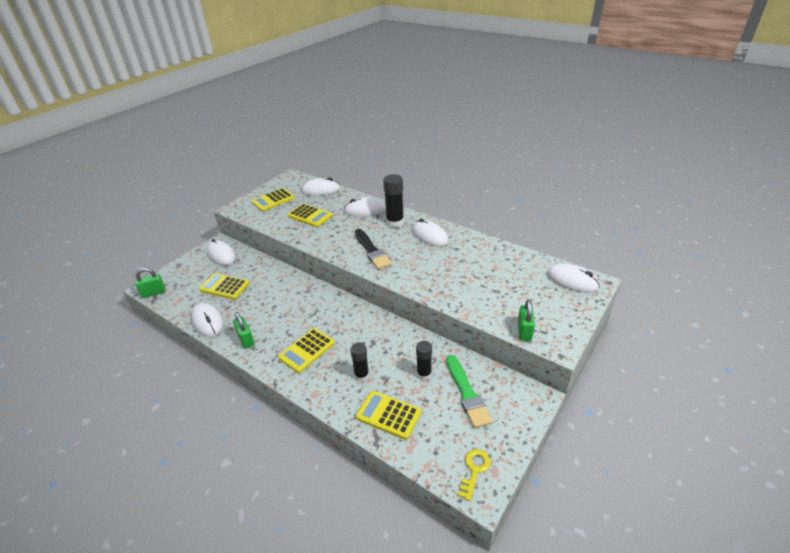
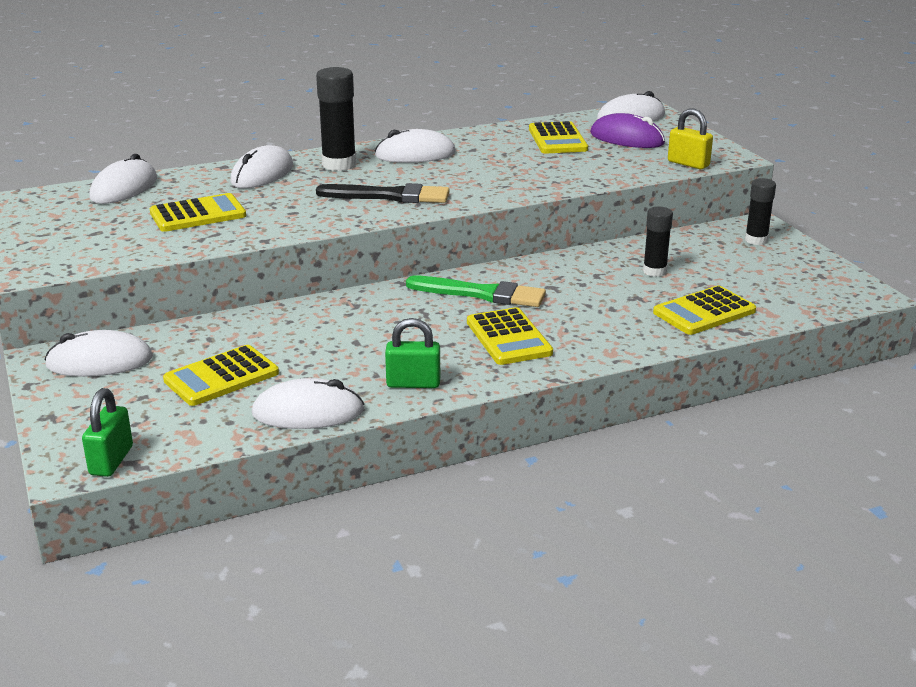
camera: 60 degrees left, 10 degrees down
(273, 200) = (73, 232): yellow calculator -> yellow calculator (557, 139)
(361, 375) = (611, 311): black glue stick -> black glue stick (756, 240)
(467, 393) = (715, 257): green brush -> green brush (481, 294)
(474, 470) = (834, 287): yellow key -> none
(524, 331) = (688, 164): green padlock -> yellow padlock
(535, 292) = (627, 138): none -> purple mouse

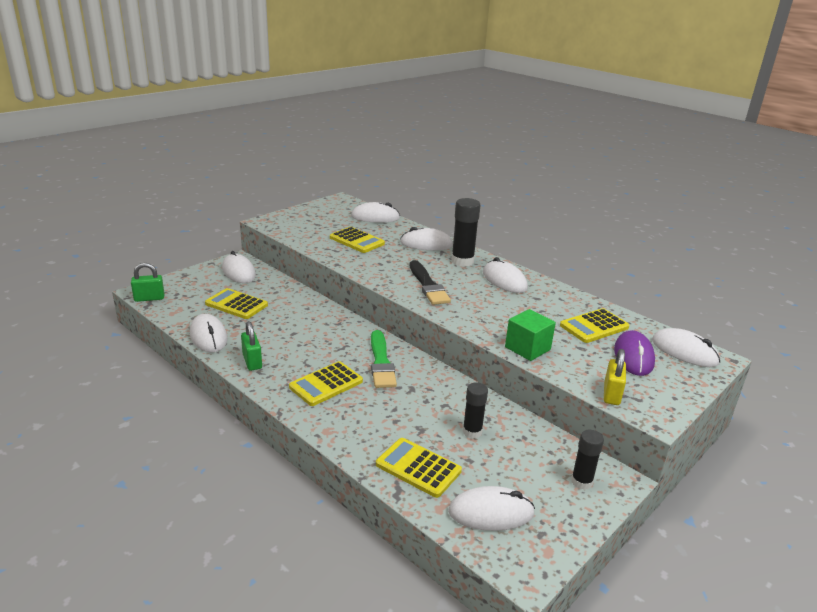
camera: 65 degrees right, 0 degrees up
(581, 178) = (527, 348): none -> green cube
(786, 290) = (491, 513): none -> white mouse

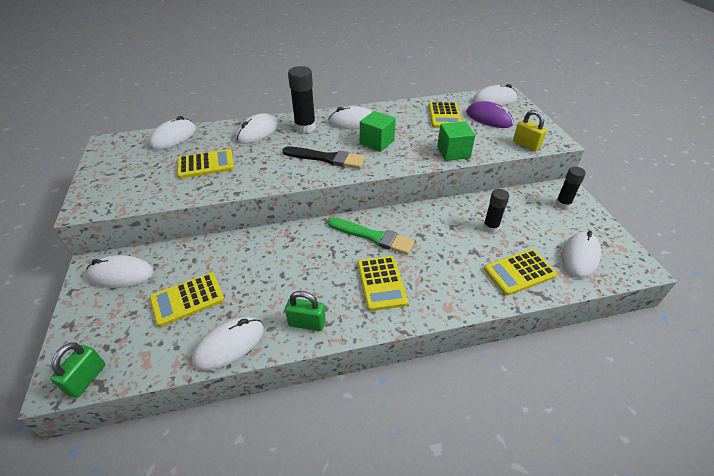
camera: 55 degrees left, 15 degrees up
(208, 336) = (229, 345): white mouse -> white mouse turned 45 degrees counterclockwise
(486, 302) = (377, 142): none -> green cube

